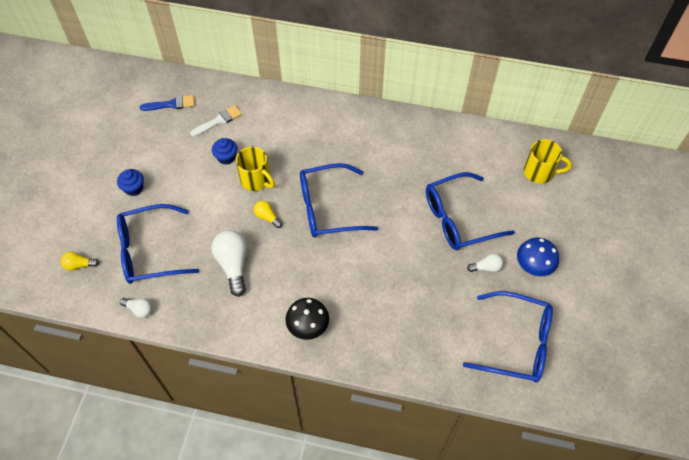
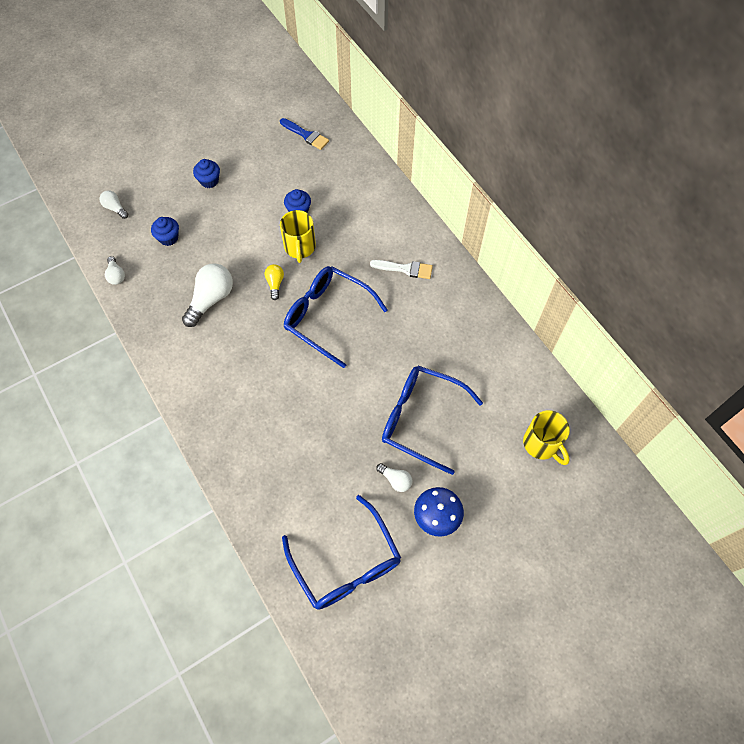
camera: 45 degrees right, 5 degrees up
(79, 265) = (115, 208): yellow light bulb -> white light bulb
(149, 251) = (168, 238): blue glasses -> blue cupcake
(219, 121) = (325, 176): white brush -> white brush (405, 269)
(308, 326) = (209, 394): black mushroom -> none

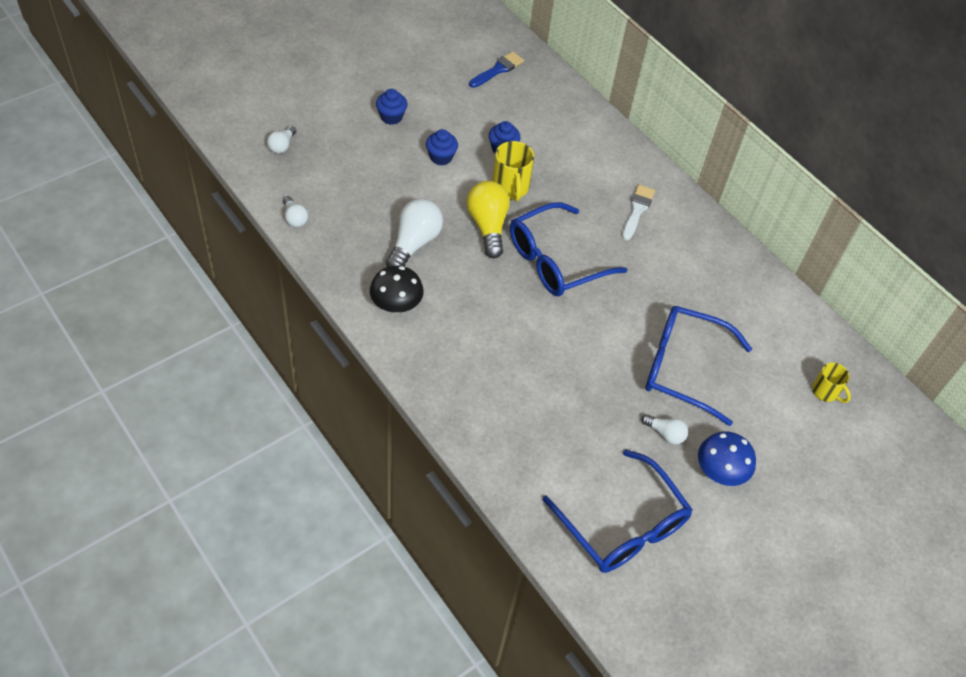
camera: 10 degrees left, 10 degrees down
(115, 208) = (282, 146): white light bulb -> white light bulb turned 105 degrees counterclockwise
(168, 238) = (352, 177): blue cupcake -> blue cupcake (441, 157)
(188, 356) = (396, 305): none -> black mushroom
(275, 284) = (488, 226): yellow light bulb -> yellow light bulb, size x1.88
(306, 135) = (498, 70): blue brush -> blue brush turned 75 degrees counterclockwise
(327, 316) = (555, 261): blue glasses -> blue glasses turned 60 degrees counterclockwise
(405, 269) = (637, 210): white brush -> white brush turned 75 degrees counterclockwise
(542, 444) = (825, 392): yellow mug -> yellow mug, size x0.64

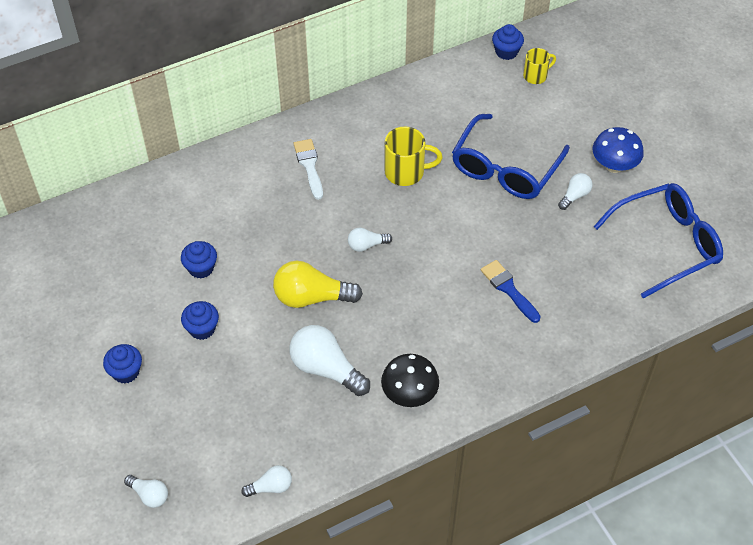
camera: 75 degrees left, 0 degrees up
(498, 70) = (72, 255): blue brush -> blue brush (508, 289)
(510, 188) = (260, 269): yellow mug -> yellow mug (406, 172)
(555, 261) = (366, 245): blue glasses -> white light bulb
(637, 210) = (309, 166): white brush -> white brush turned 45 degrees clockwise
(850, 362) = (506, 52): none -> blue cupcake

